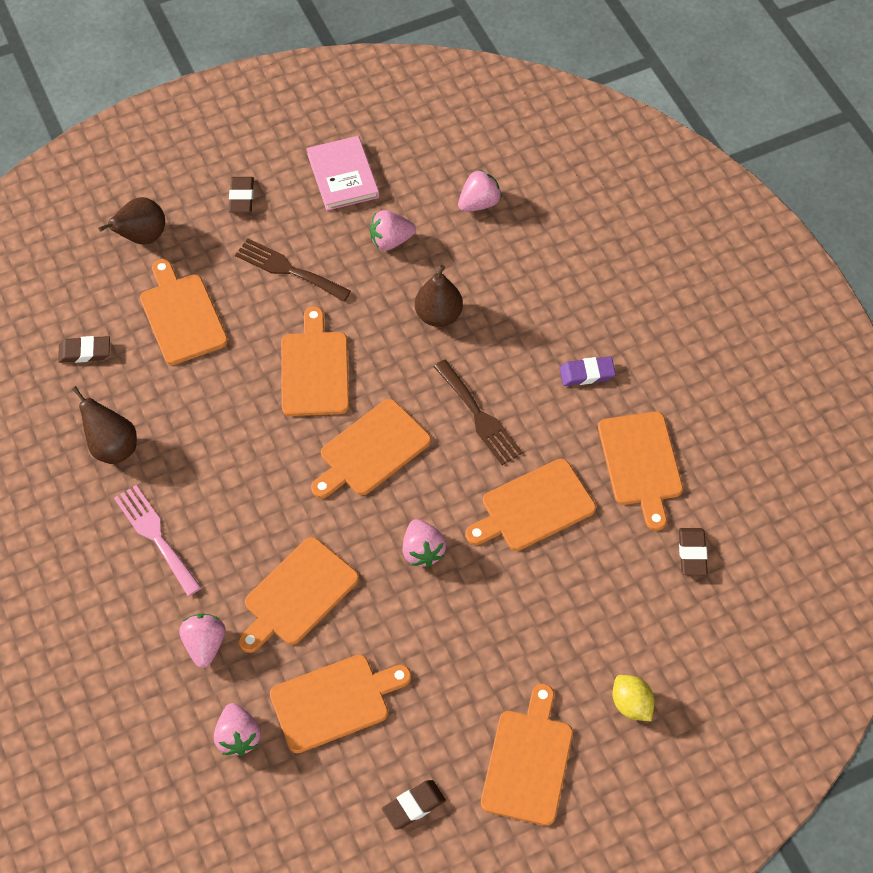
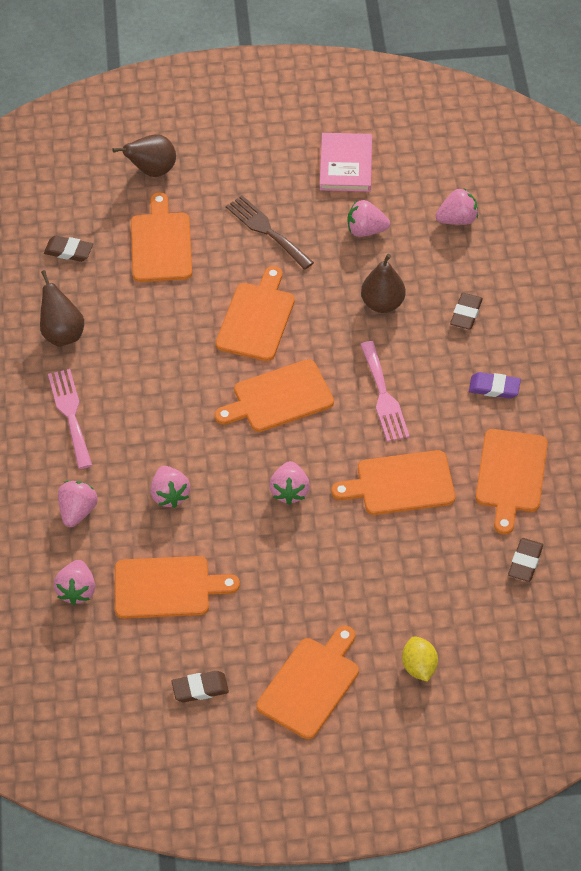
camera: 20 degrees right, 5 degrees down
(241, 197) = (250, 160): brown eraser -> brown eraser (466, 313)
(297, 595) = (170, 495): orange cutting board -> pink strawberry
(479, 416) = (384, 396): brown fork -> pink fork

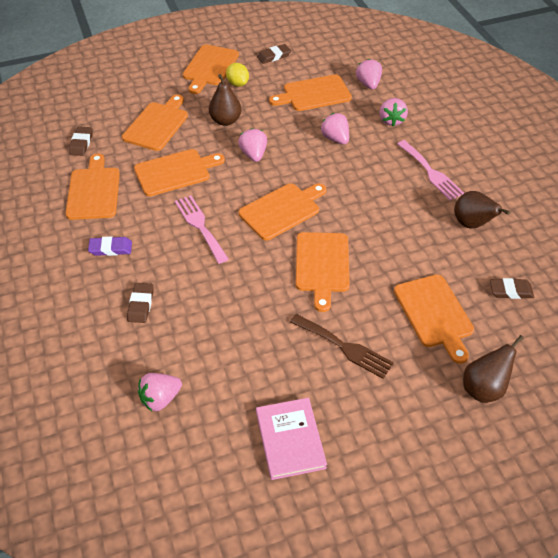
camera: 165 degrees right, 5 degrees down
(366, 230) = (250, 367): pink strawberry -> none
(382, 303) = (217, 299): brown pear -> brown pear (225, 121)
(413, 575) = (157, 124): none -> orange cutting board
(419, 667) = (146, 84): yellow lemon -> yellow lemon (238, 83)

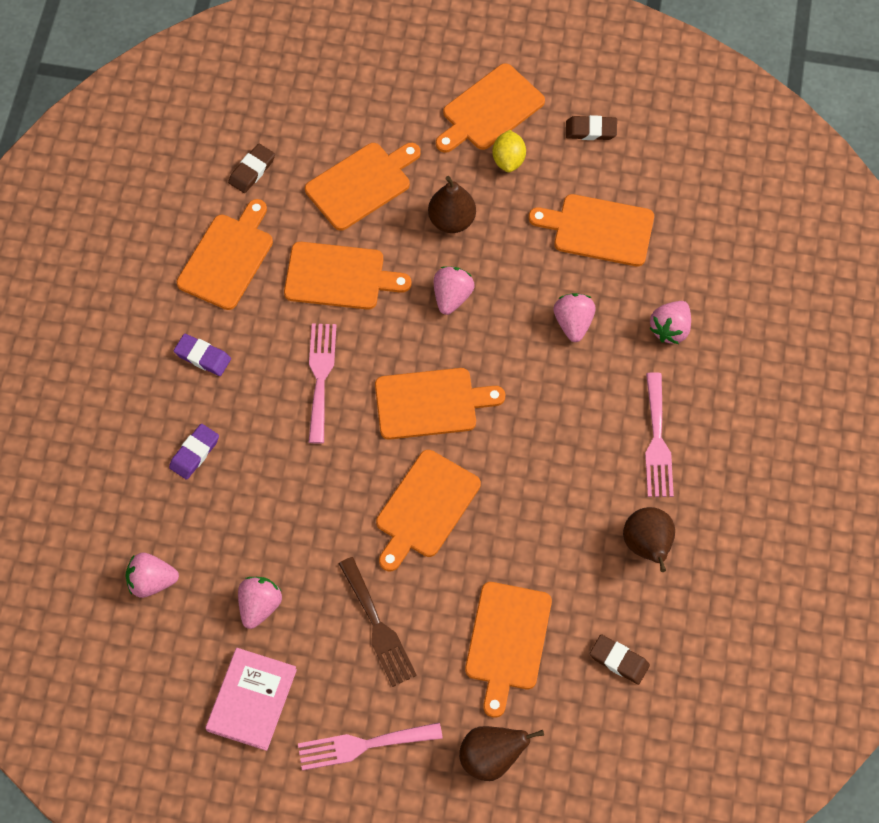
camera: 30 degrees right, 15 degrees up
(141, 305) = (194, 453): brown eraser -> purple eraser
(368, 84) = (686, 248): pink strawberry -> pink strawberry (259, 606)
(392, 427) = (362, 745): none -> pink fork

